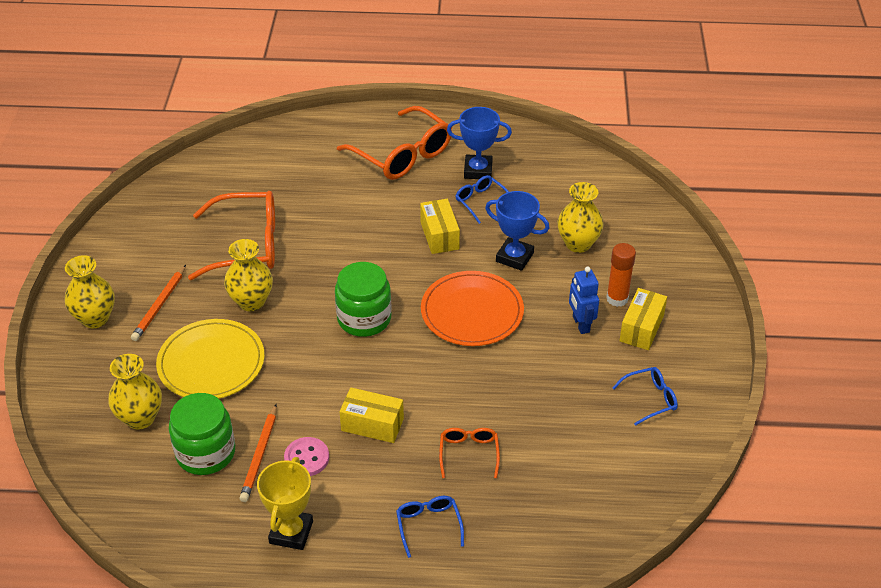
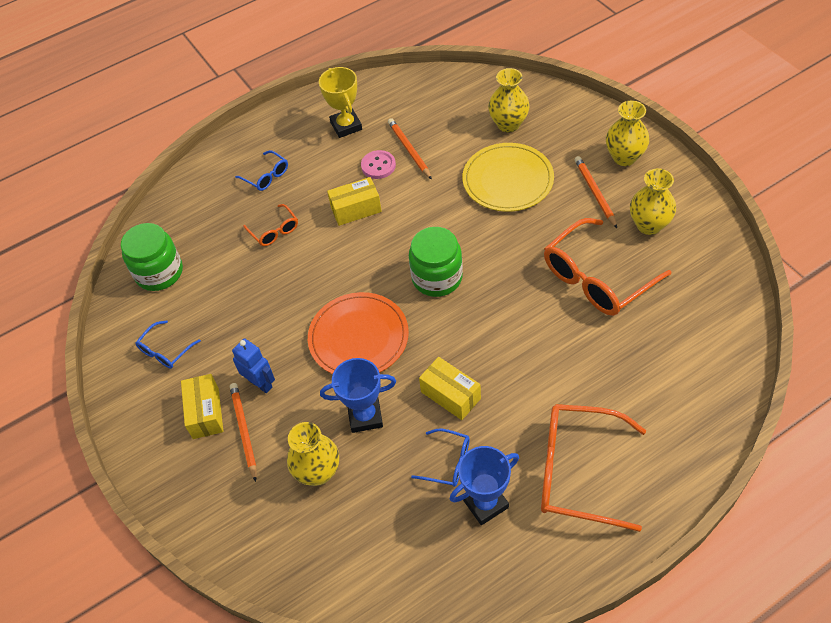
camera: 150 degrees right, 10 degrees up
(205, 453) = (444, 131): green jar -> green jar (159, 272)
(251, 301) = (534, 237): yellow vase -> yellow vase (649, 225)
(617, 299) = (244, 431): orange glue stick -> orange pencil

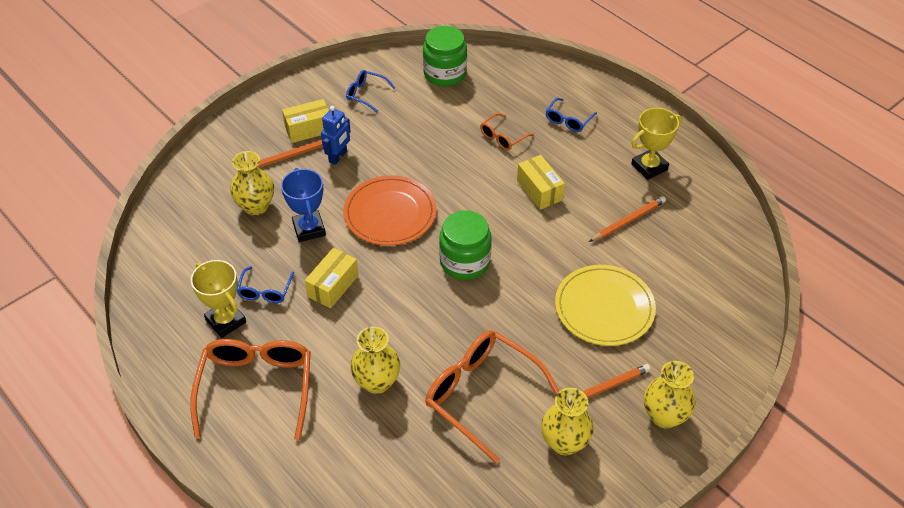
camera: 75 degrees right, 5 degrees down
(378, 166) = (600, 199): pink button -> none
(485, 503) = (226, 321): blue trophy -> yellow trophy
(508, 124) = (688, 302): yellow vase -> yellow vase (377, 382)

